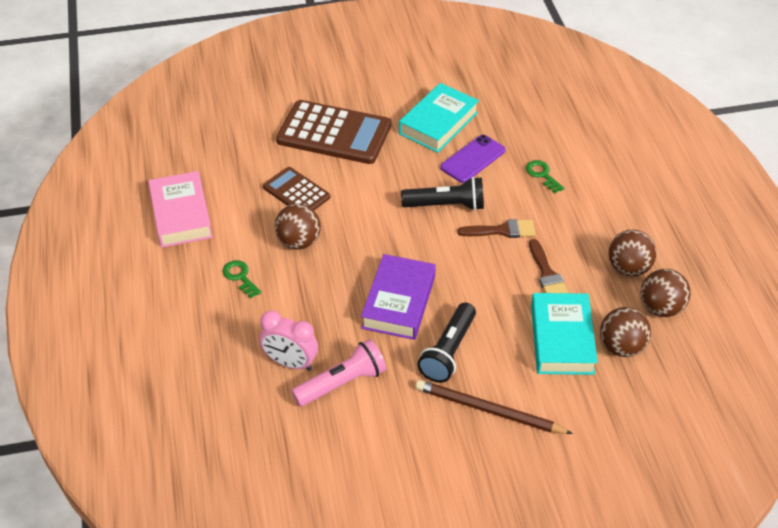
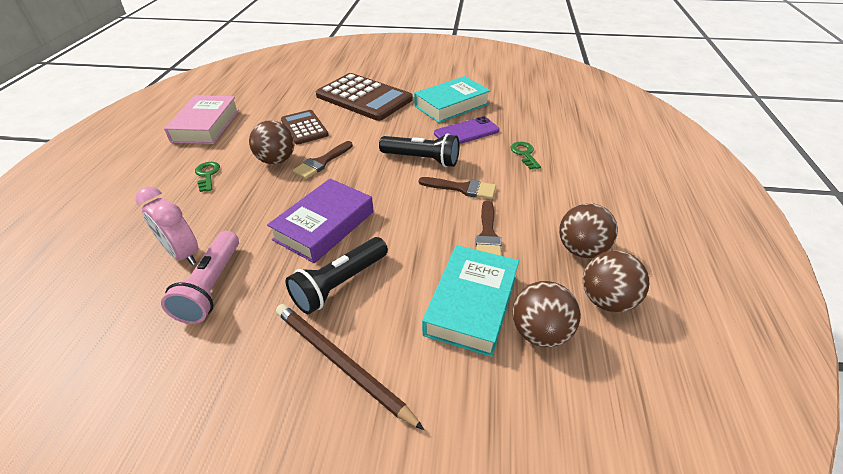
camera: 20 degrees right, 5 degrees down
(342, 383) = (212, 286): pink flashlight -> pink flashlight turned 105 degrees clockwise
(347, 233) = (322, 162): none -> brown brush

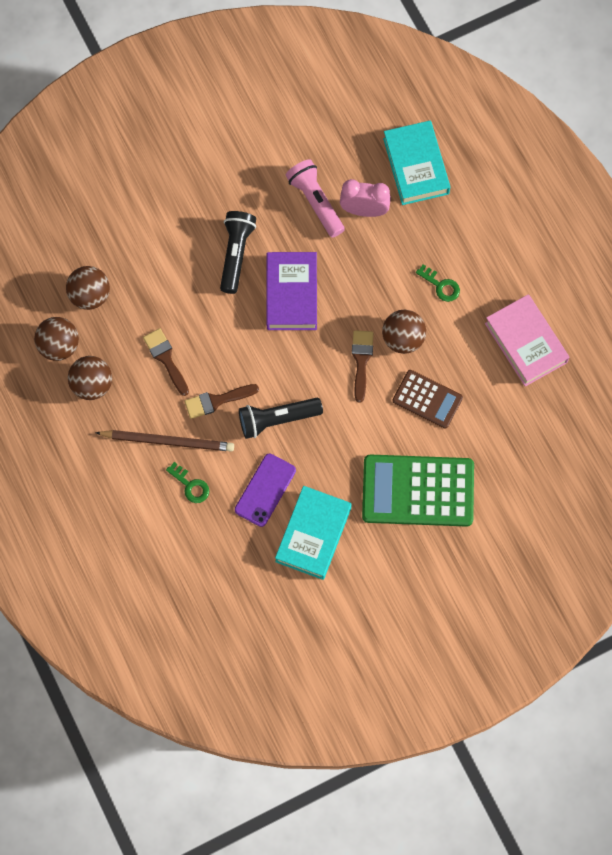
camera: 145 degrees right, 30 degrees up
(341, 363) = (190, 207): brown pencil -> brown pencil (167, 441)
(364, 98) = (418, 491): brown calculator -> green calculator
(471, 304) = (142, 290): turquoise book -> turquoise book (416, 166)

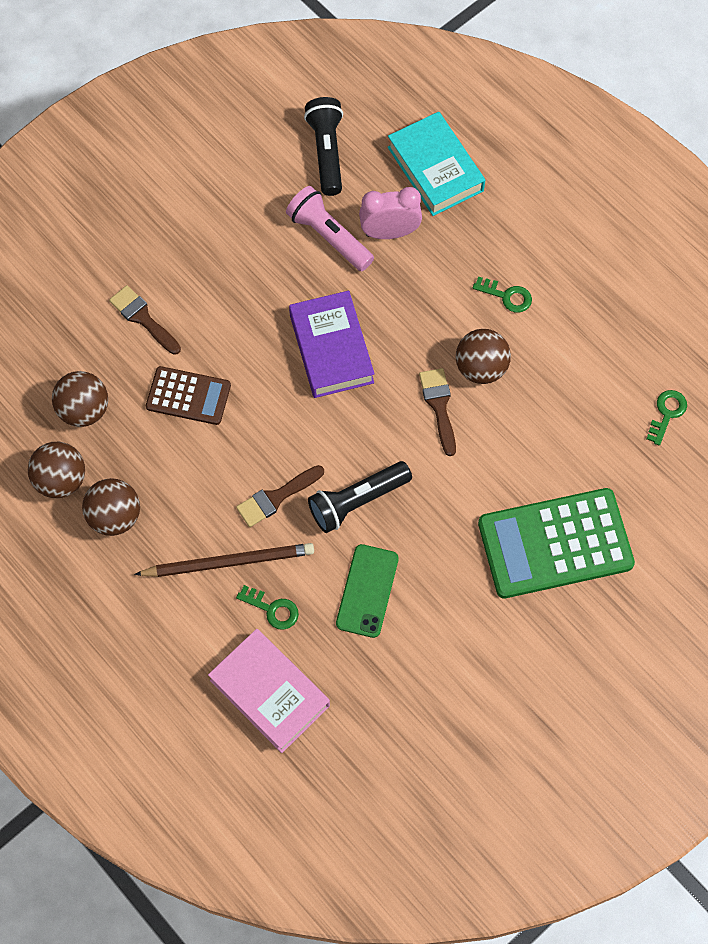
camera: 15 degrees left, 5 degrees down
(166, 359) = (199, 463): brown brush -> brown brush (143, 318)
(236, 254) = (250, 319): black flashlight -> black flashlight (327, 153)
(265, 490) = (367, 591): purple phone -> green phone
(313, 534) = (443, 630): turquoise book -> none
(427, 399) = (532, 431): brown calculator -> brown calculator (188, 396)
(525, 343) = (628, 337): pink book -> pink book (270, 693)
(536, 411) = (667, 413): none -> green key

